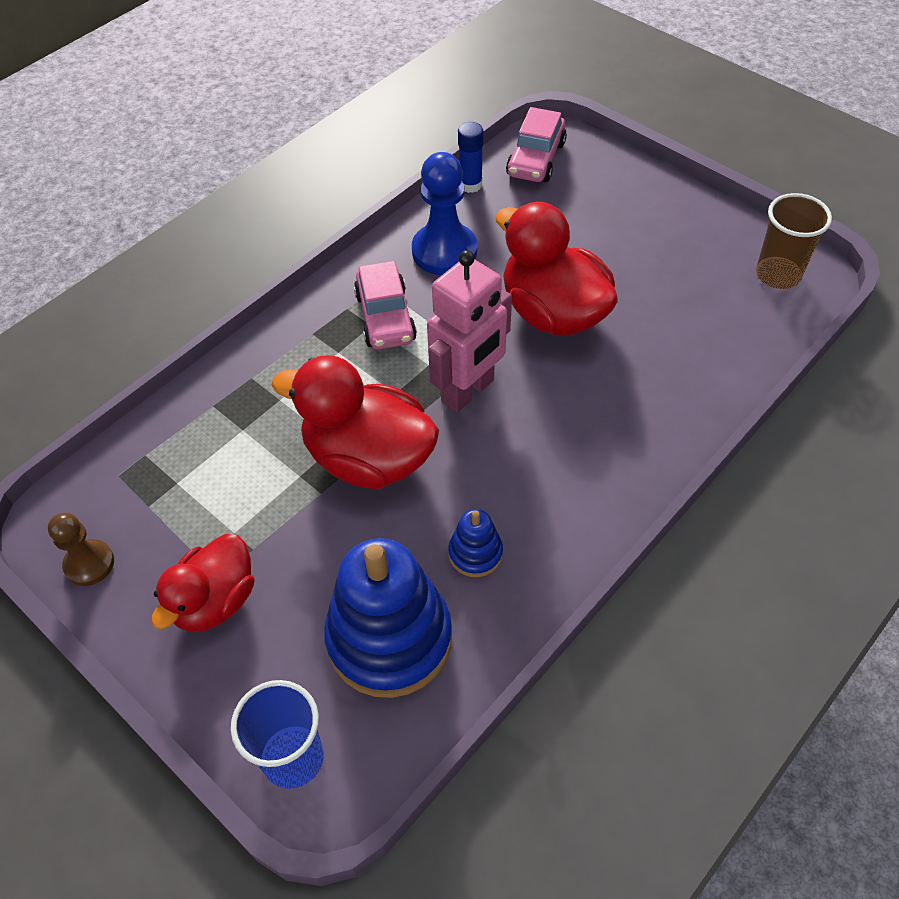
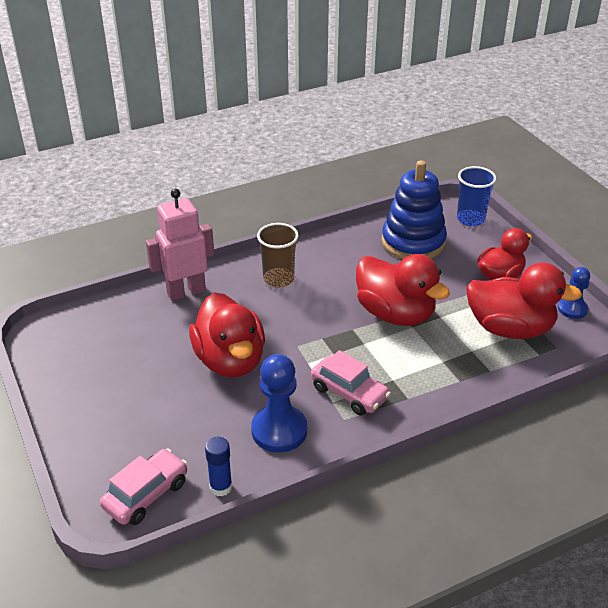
camera: 160 degrees left, 15 degrees down
(89, 564) = (572, 309): brown pawn -> blue pawn
(190, 488) = (510, 328): none -> red duck
(385, 317) = (349, 393): pink car -> pink car turned 120 degrees clockwise
(468, 391) = (316, 331): pink robot -> pink robot (186, 292)
(475, 553) = (355, 259): blue stacking toy -> none
(778, 275) = (62, 339): brown cup -> brown cup (278, 279)

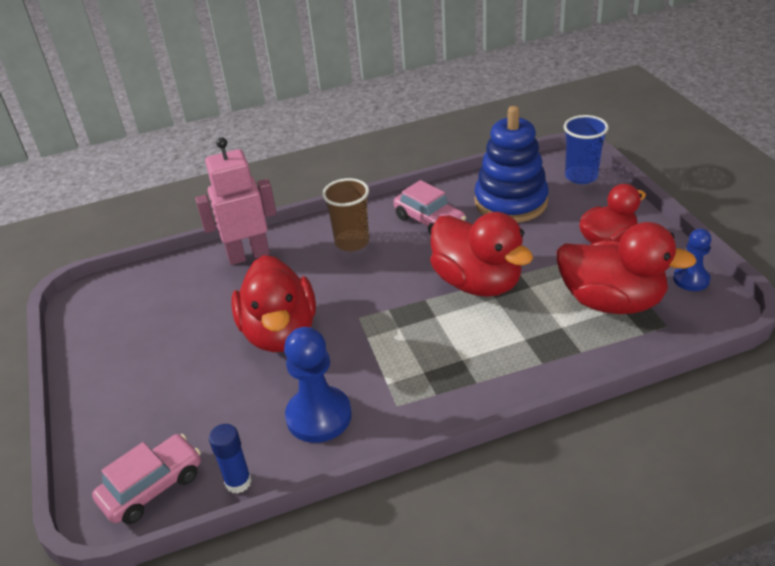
camera: 10 degrees right, 0 degrees up
(349, 393) = (408, 374): pink car -> pink car (429, 221)

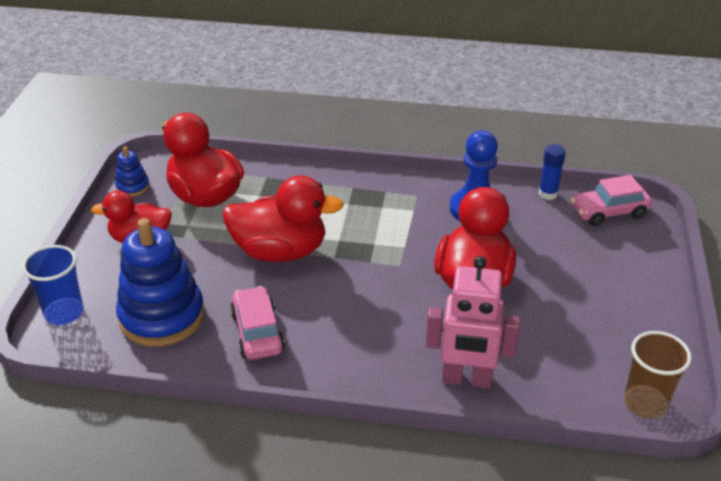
camera: 155 degrees left, 0 degrees up
(352, 242) = (351, 344): brown cup -> brown cup (645, 403)
(477, 282) = (280, 251): red duck -> red duck turned 105 degrees clockwise
(691, 279) = (132, 187): blue pawn -> blue stacking toy

